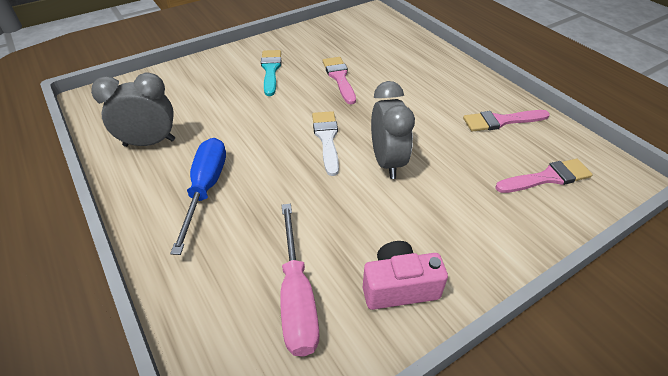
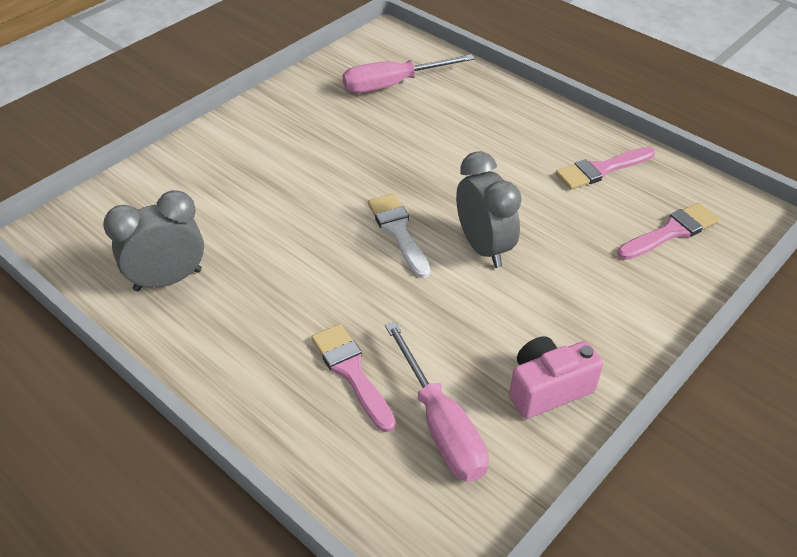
camera: 15 degrees left, 0 degrees up
(205, 189) = (274, 325): blue screwdriver -> none
(271, 70) = (283, 147): turquoise brush -> none
(339, 78) = (381, 144): pink brush -> pink brush (351, 372)
(364, 42) = (393, 85): none -> pink screwdriver

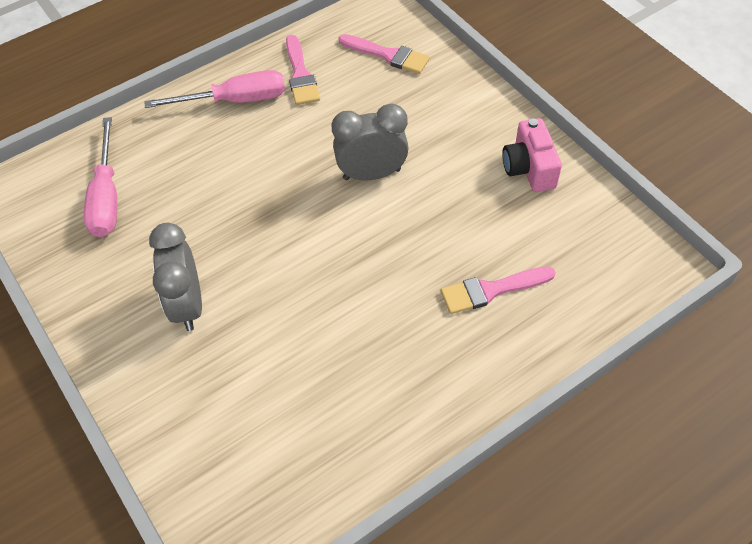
camera: 75 degrees left, 10 degrees up
(168, 280) = (345, 430): grey clock -> grey clock (187, 305)
(398, 231) = (333, 230): white brush -> none
(441, 425) = (553, 240): pink screwdriver -> pink screwdriver (235, 100)
(671, 232) = (388, 55): pink brush -> pink brush turned 135 degrees clockwise

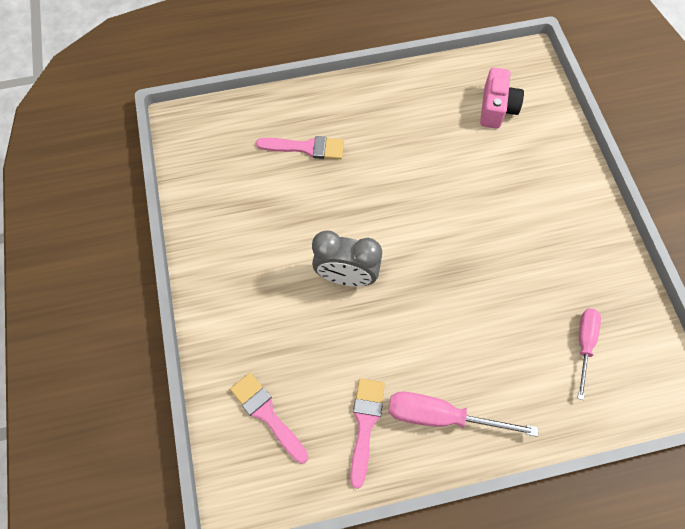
camera: 160 degrees left, 10 degrees up
(107, 197) = (584, 344): pink screwdriver -> pink screwdriver, size x0.67
(187, 305) = (528, 216): grey clock -> none
(529, 168) = (218, 231): pink camera -> pink camera (496, 108)

